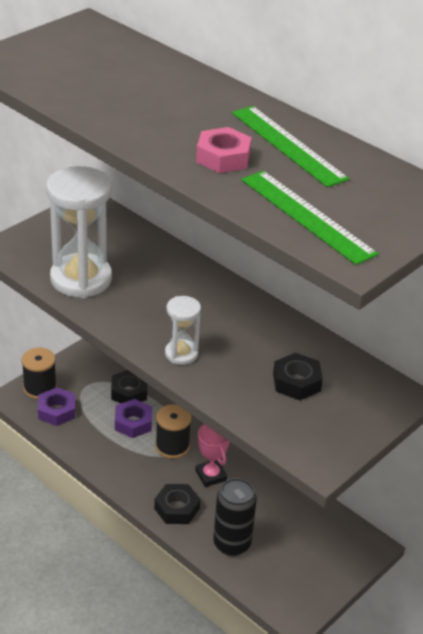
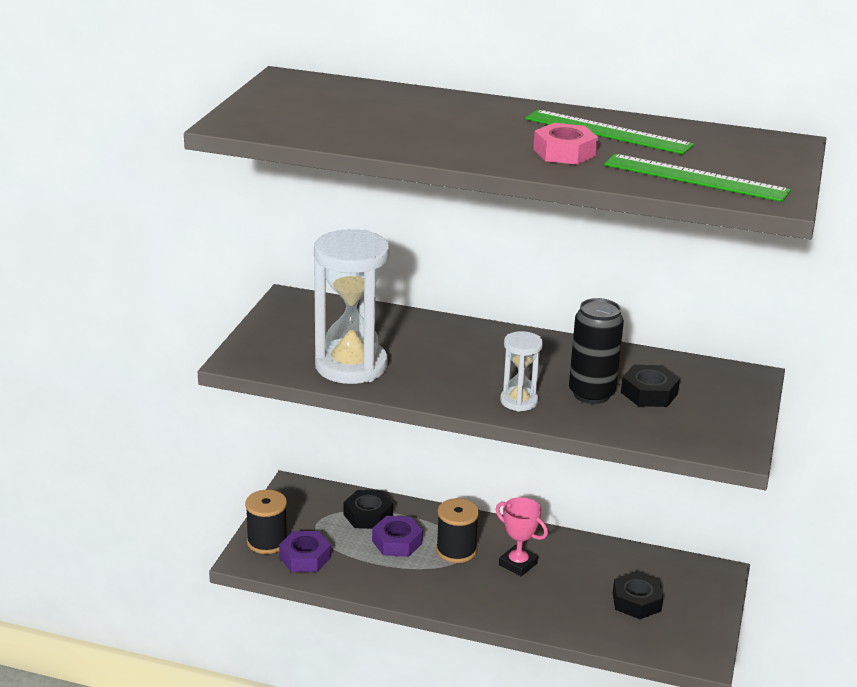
camera: 25 degrees left, 10 degrees down
(176, 508) = (509, 605): black nut -> black nut (636, 601)
(232, 544) = (591, 617): black can -> black can (591, 394)

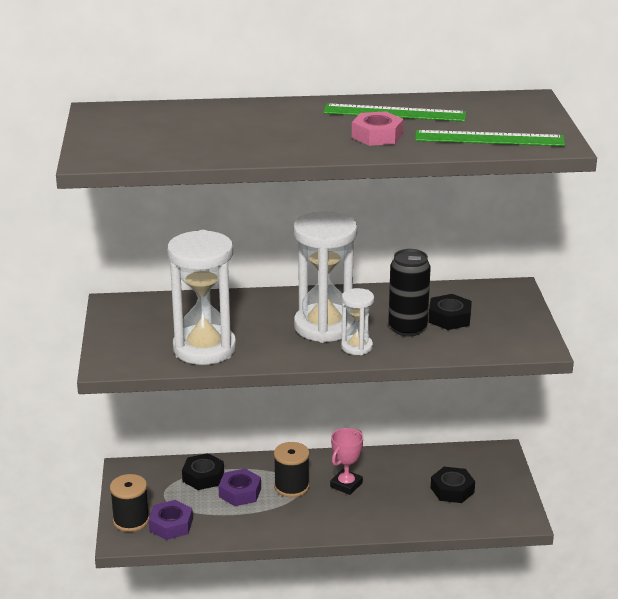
camera: 20 degrees left, 0 degrees up
(498, 371) = (324, 326): none -> white hourglass
(518, 564) = (346, 485): pink trophy -> pink trophy turned 75 degrees counterclockwise

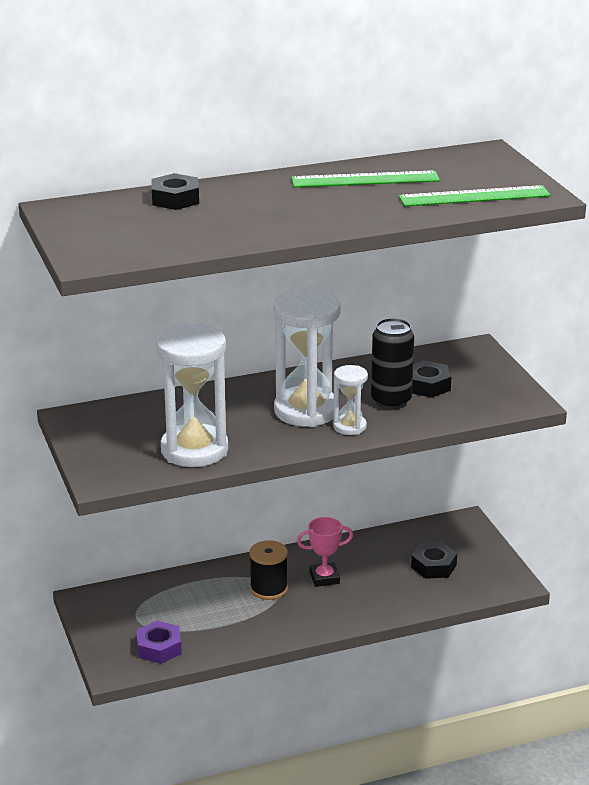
camera: 15 degrees left, 0 degrees up
(131, 520) = (114, 650): black spool -> none
(203, 477) = (170, 593): black nut -> black nut (175, 199)
(240, 492) = (217, 603): purple nut -> none
(346, 485) = (324, 578): pink trophy -> pink trophy turned 60 degrees clockwise
(377, 136) = (363, 205): pink nut -> none

